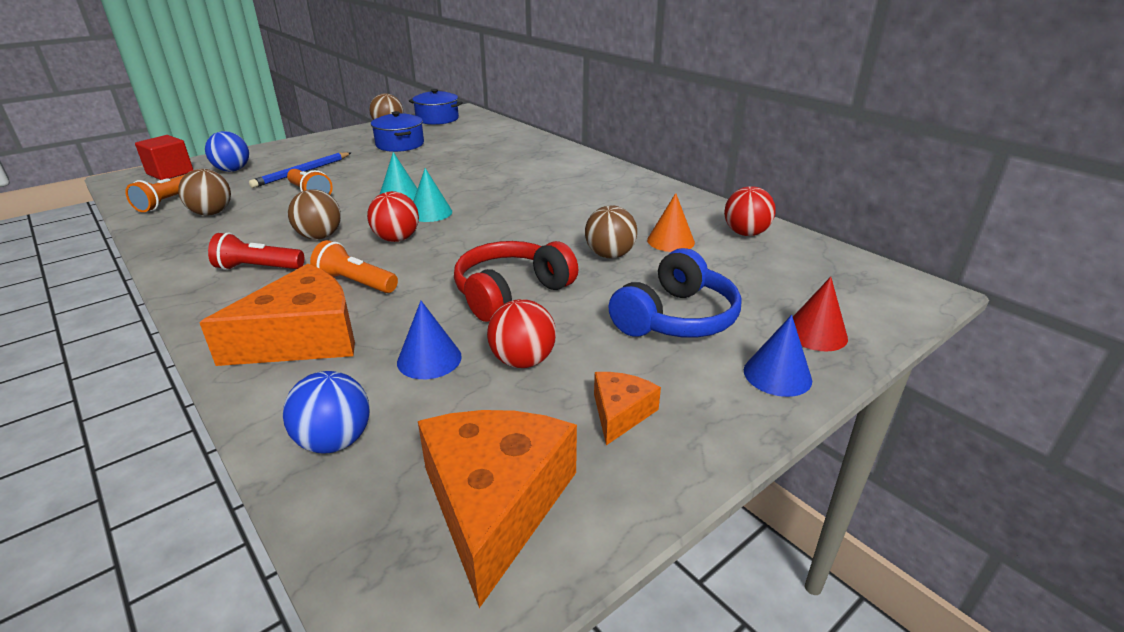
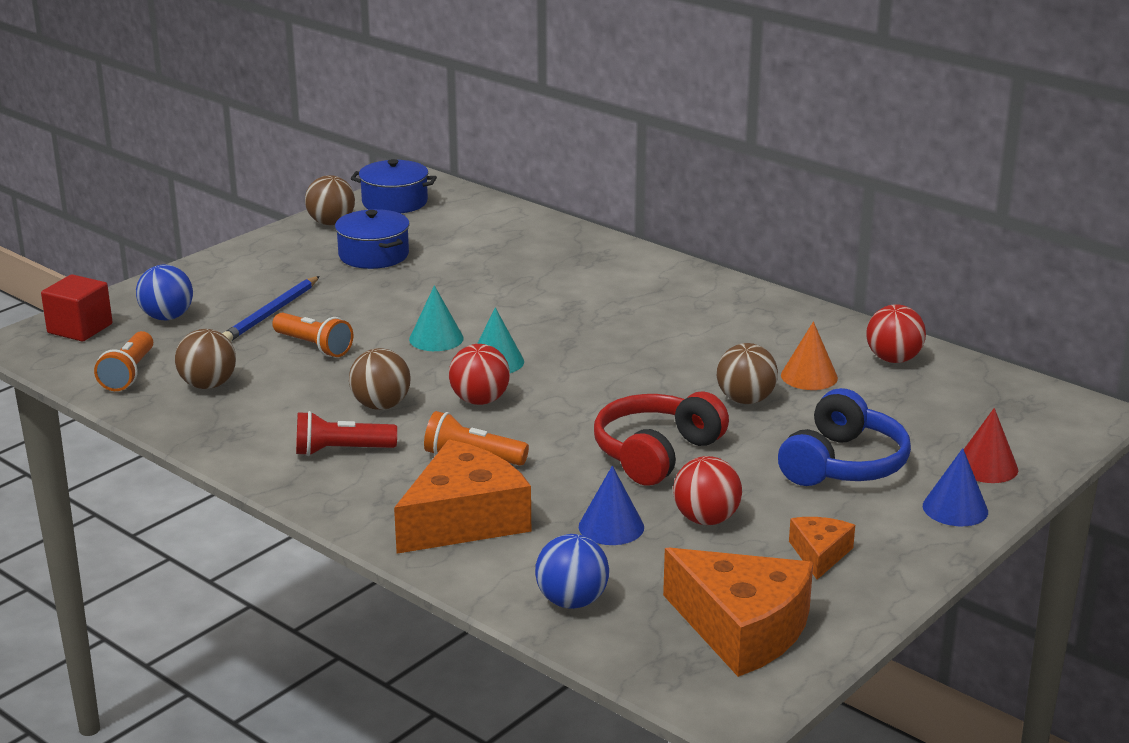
camera: 10 degrees left, 5 degrees down
(495, 503) = (742, 628): orange cheese -> orange cheese turned 135 degrees clockwise

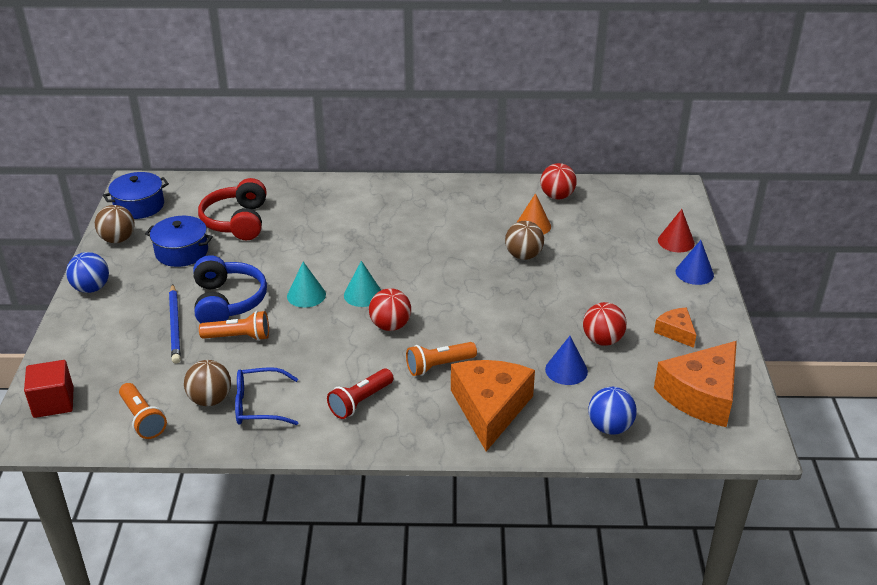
camera: 40 degrees left, 10 degrees up
(167, 317) = (106, 363): blue ball -> blue ball (91, 288)
(242, 409) = (258, 405): none -> blue glasses
(381, 405) = (339, 358): brown ball -> none
(656, 453) = (526, 312): red headphones -> red headphones (237, 221)
(742, 628) = (701, 395): orange cheese -> orange cheese turned 135 degrees clockwise
(842, 464) = (617, 272): blue headphones -> blue headphones (227, 302)

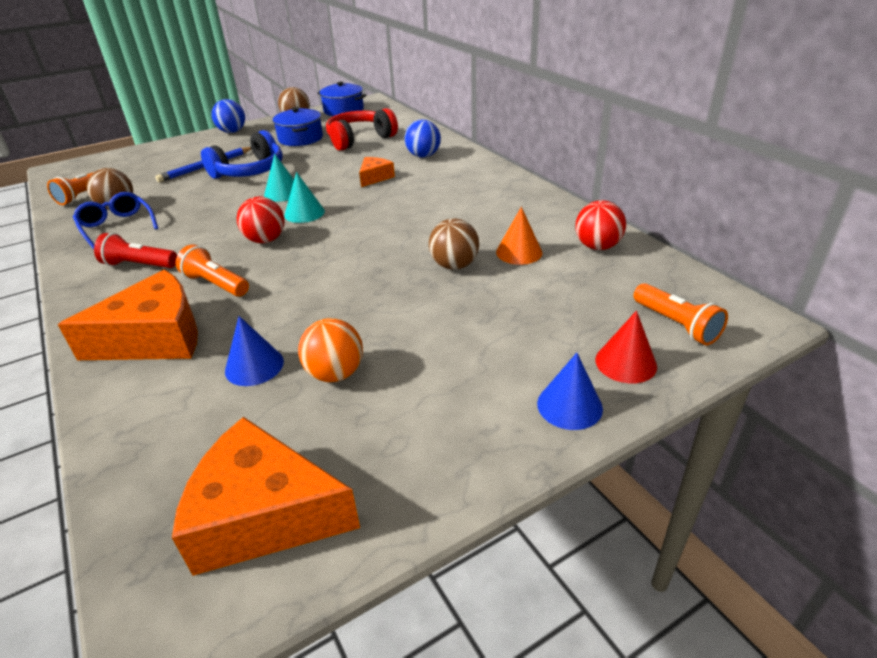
camera: 60 degrees right, 0 degrees up
(53, 402) = (96, 165): red cube -> none
(238, 337) = (205, 190): orange flashlight -> orange flashlight (676, 324)
(602, 340) = (335, 373): red ball -> orange ball
(610, 427) = (150, 441): blue ball -> blue ball (423, 156)
(676, 332) = (405, 434): orange cheese -> orange cheese (375, 177)

